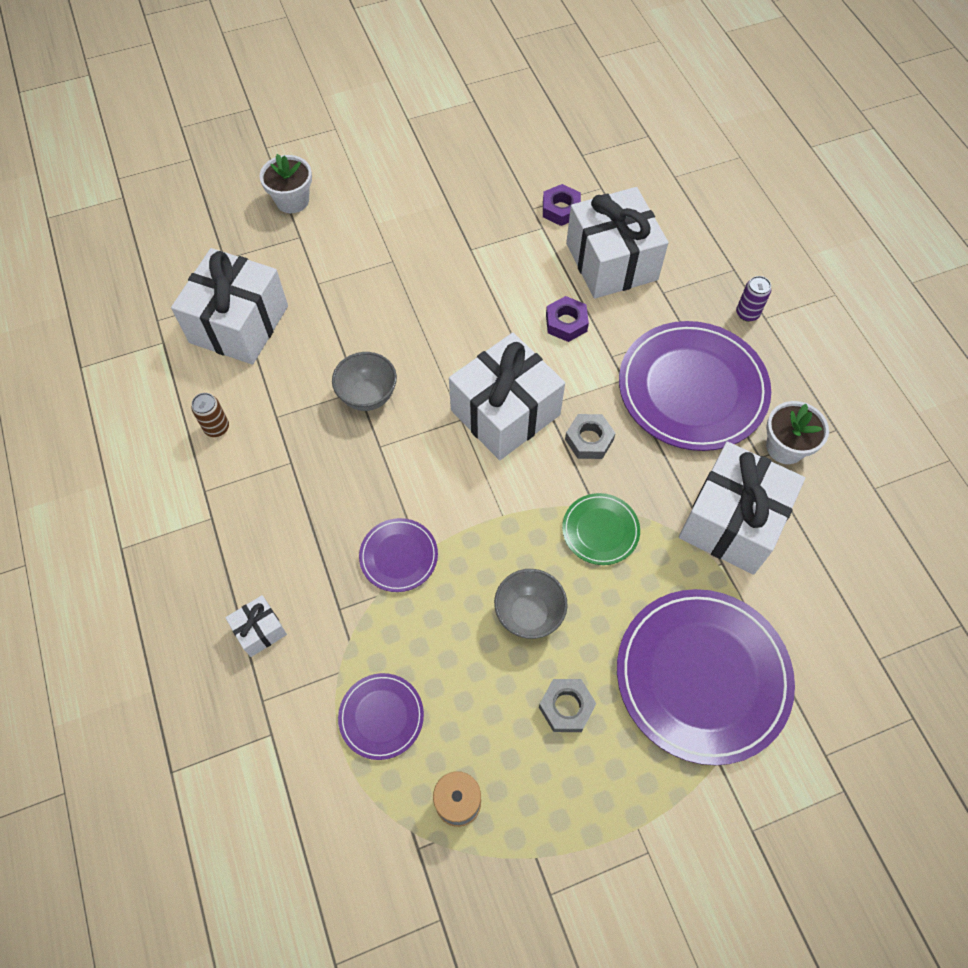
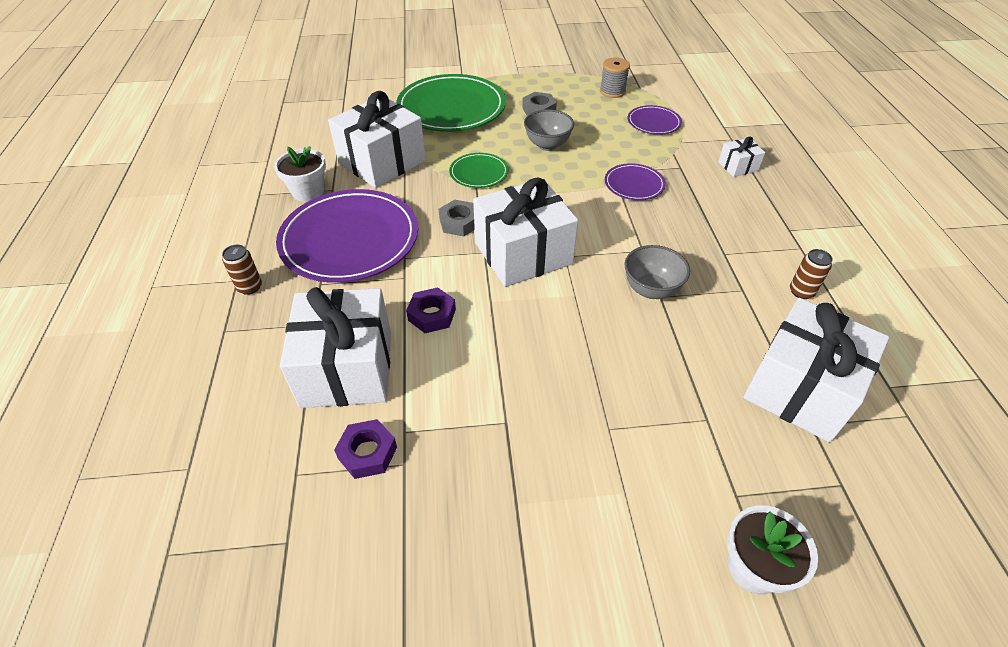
camera: 165 degrees left, 15 degrees down
(702, 676) = (451, 108): purple plate -> green plate
(747, 313) = (249, 287): purple can -> brown can

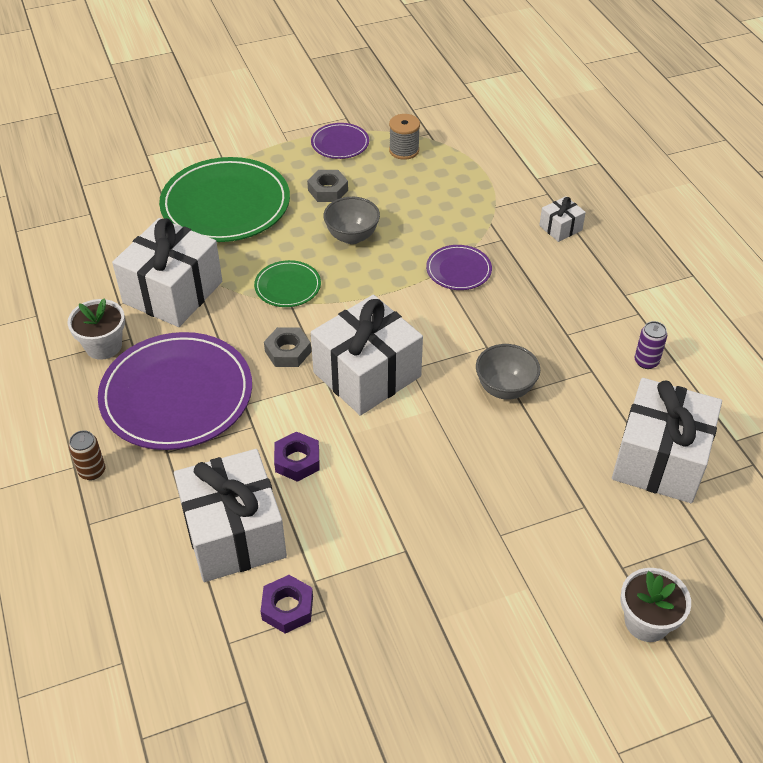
camera: 15 degrees left, 0 degrees up
(653, 122) = (460, 186): purple plate -> purple plate (340, 143)
(801, 292) = (646, 361): brown can -> purple can

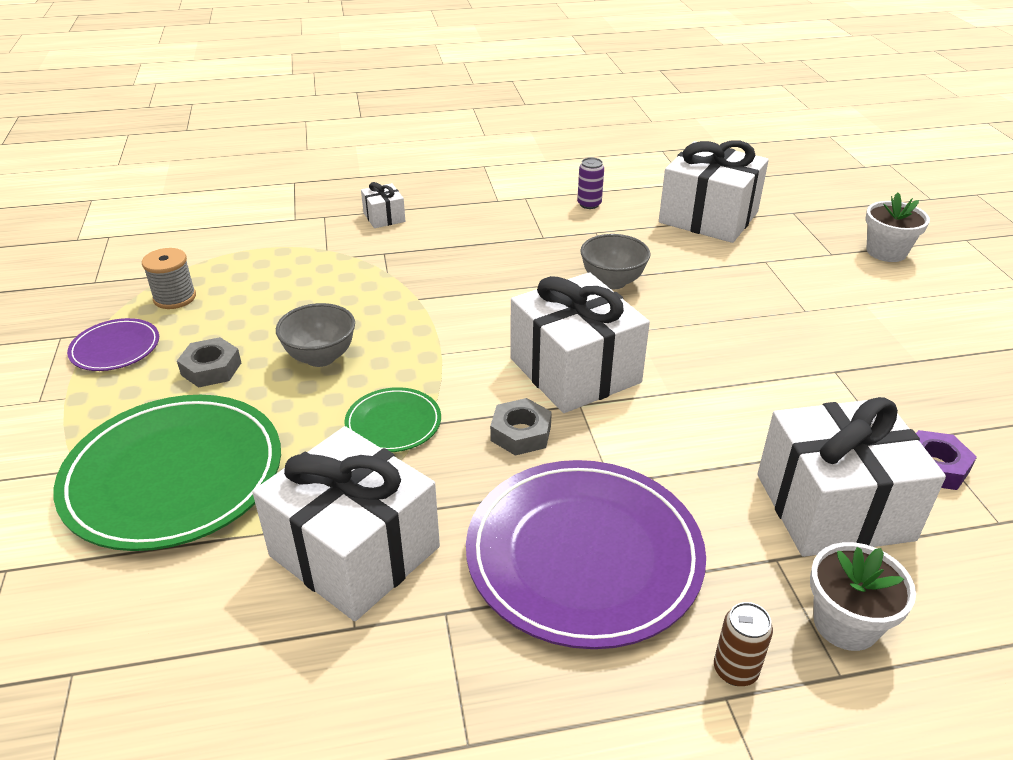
camera: 80 degrees left, 10 degrees down
(103, 346) = (454, 652): white flower pot -> white flower pot (845, 623)
(297, 461) = (712, 440): purple nut -> none
(458, 270) = (421, 286): purple plate -> none

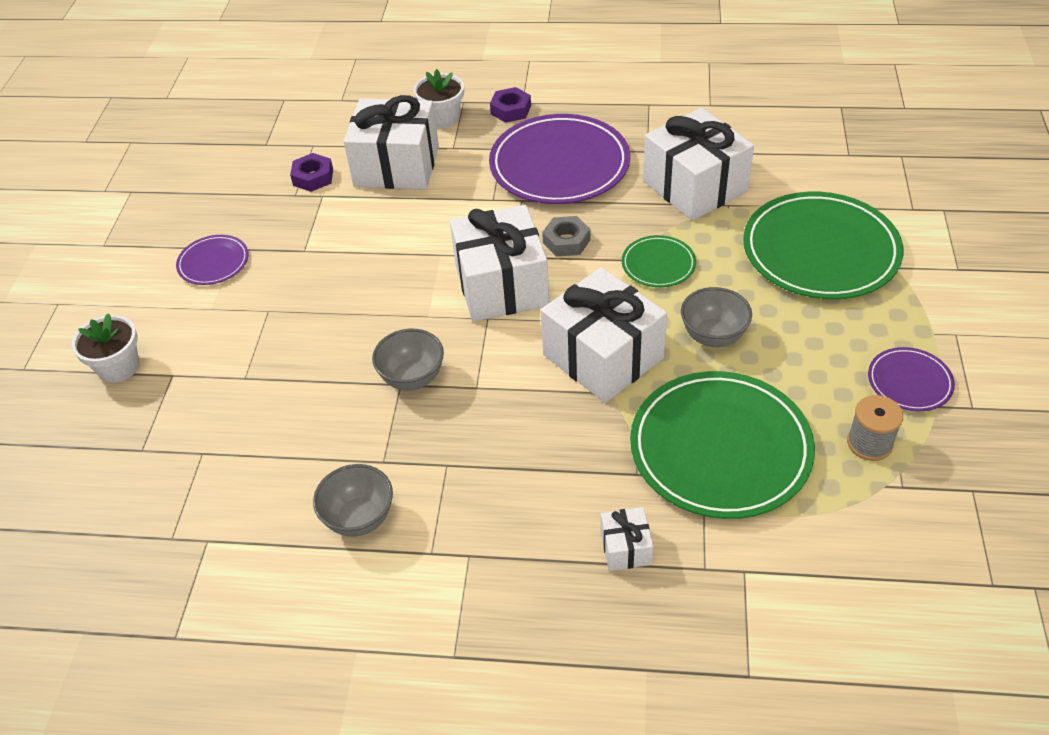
camera: 160 degrees left, 10 degrees up
(211, 369) = (811, 341): grey nut -> none
(312, 276) = (720, 448): none -> green plate
(589, 204) = (359, 519): purple can -> grey bowl
(708, 217) = (241, 461): white gift -> white gift (603, 356)
(735, 670) = (511, 110): brown can -> purple nut
(920, 343) = (213, 262): none -> purple plate

